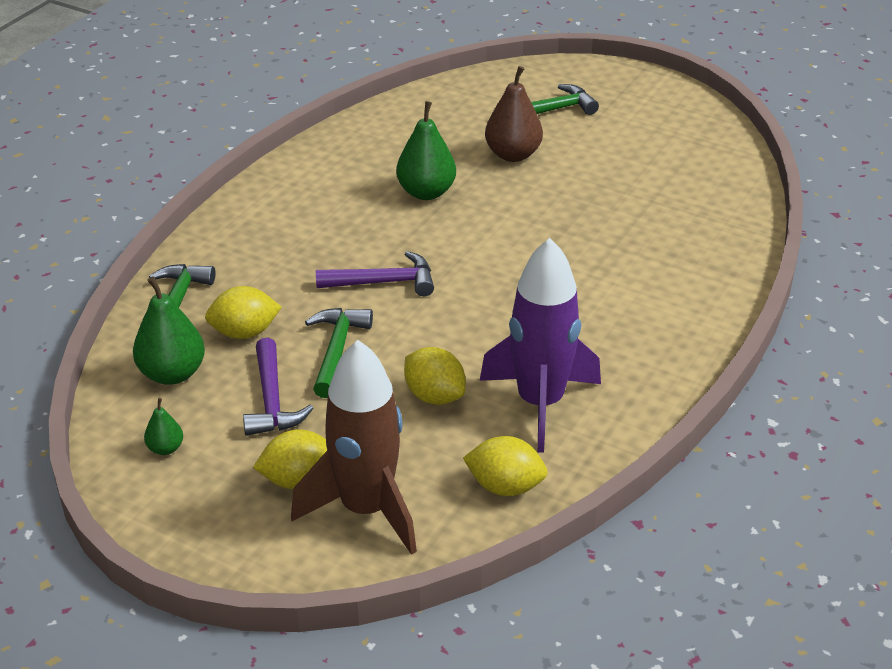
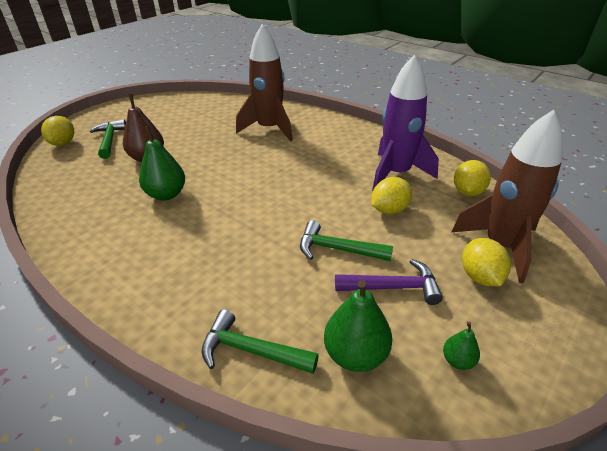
camera: 80 degrees left, 0 degrees up
(244, 333) = (306, 301): yellow lemon -> yellow lemon (63, 143)
(384, 282) = (264, 221): purple hammer -> none
(646, 250) = (269, 129): none -> brown rocket

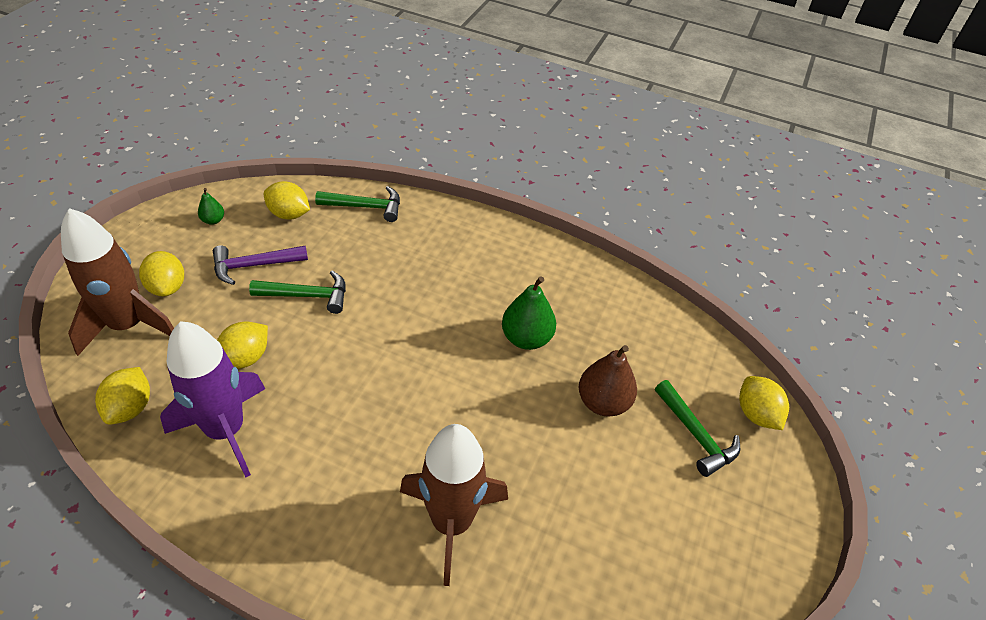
camera: 160 degrees right, 10 degrees up
(355, 354) = (289, 214): green pear -> yellow lemon

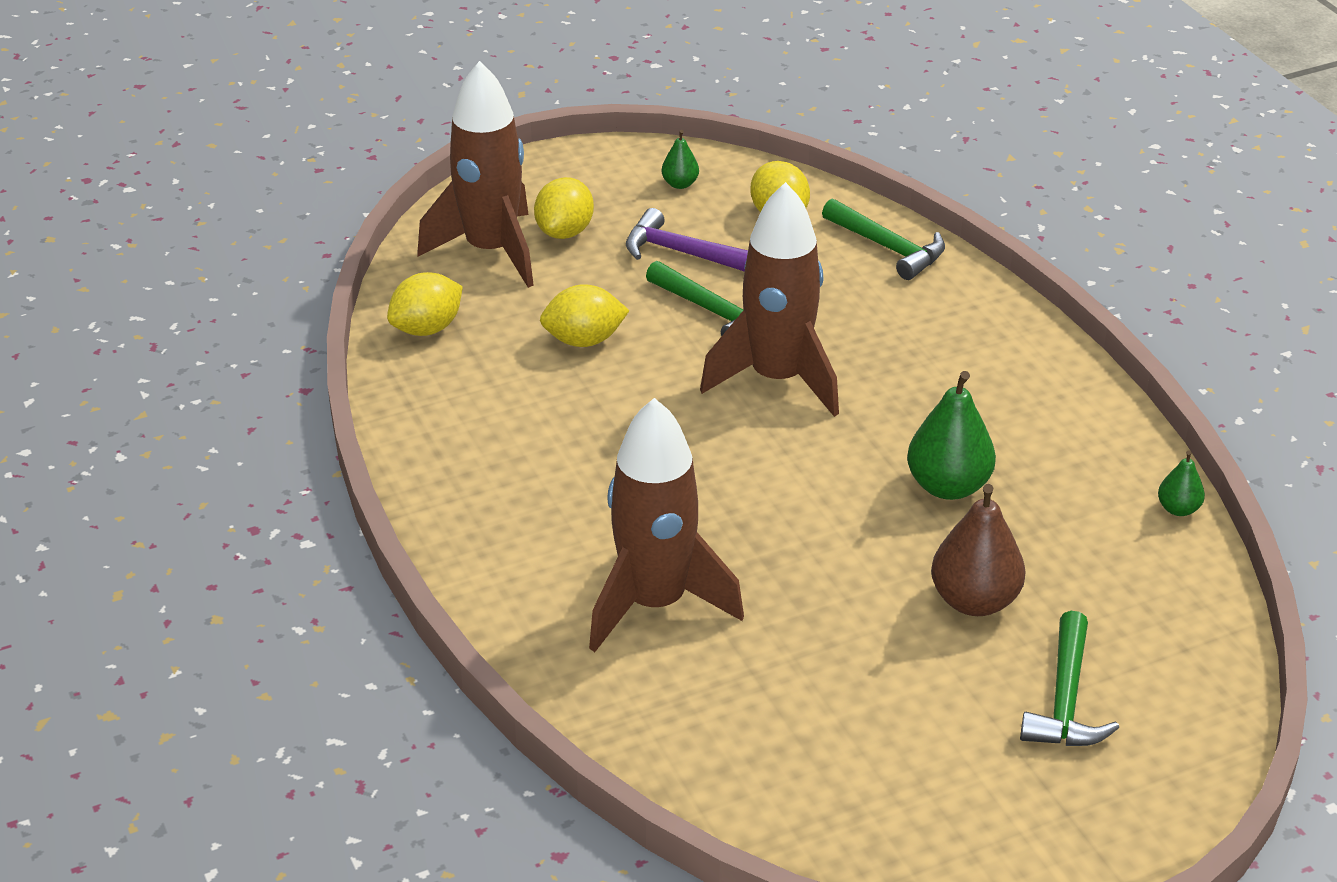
camera: 45 degrees right, 10 degrees down
(226, 430) = (501, 396): purple rocket -> none
(381, 321) = (777, 379): none -> brown rocket
(633, 288) = (1178, 509): none -> green pear
(756, 414) = (1187, 729): yellow lemon -> none

